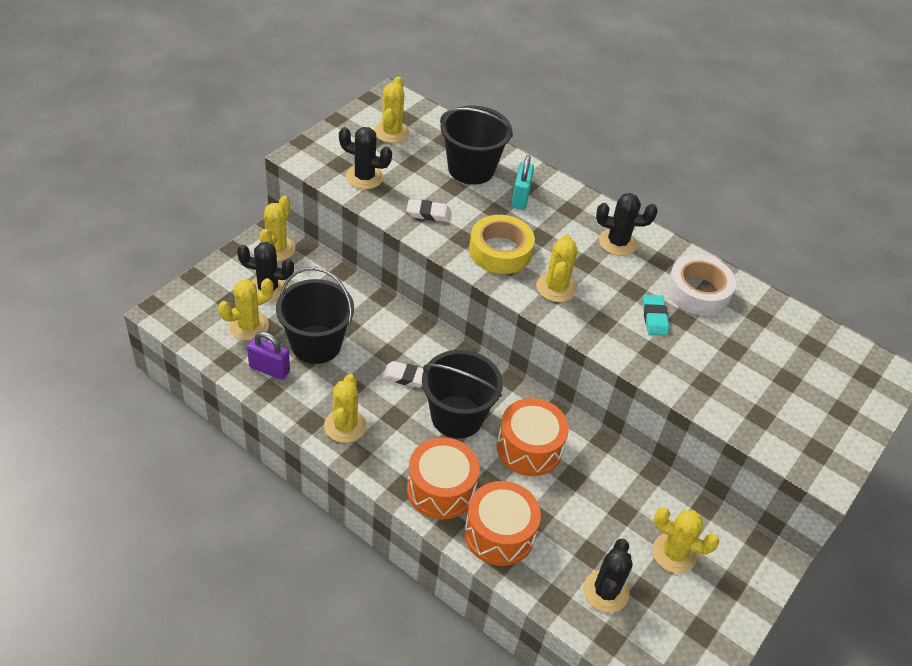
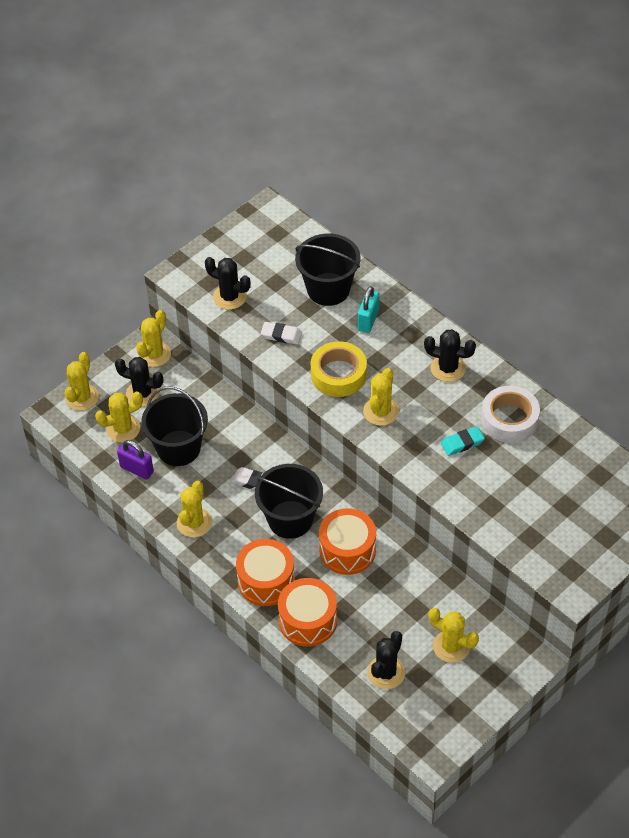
camera: 15 degrees right, 5 degrees up
(391, 132) = (261, 249): yellow cactus -> yellow cactus (82, 397)
(654, 317) = (462, 443): turquoise eraser -> turquoise eraser turned 60 degrees clockwise

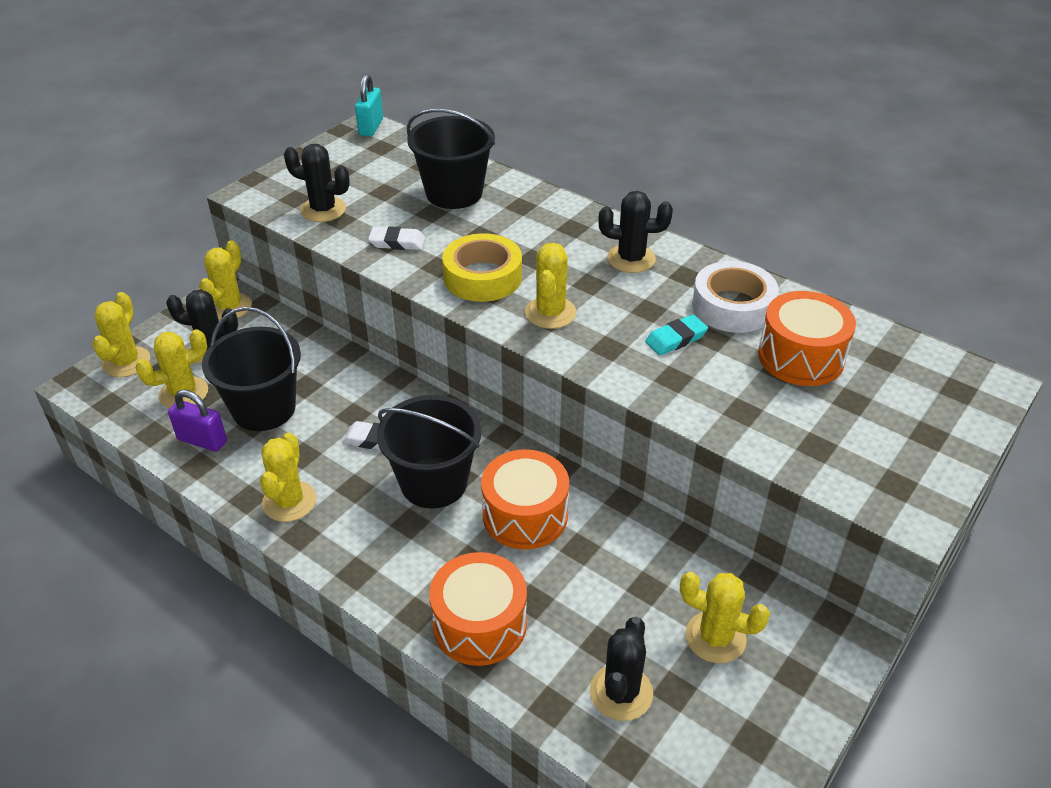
camera: 10 degrees left, 10 degrees down
(266, 581) = (406, 572): orange drum -> orange drum (801, 357)
(368, 320) = (512, 219): turquoise padlock -> turquoise padlock (371, 127)

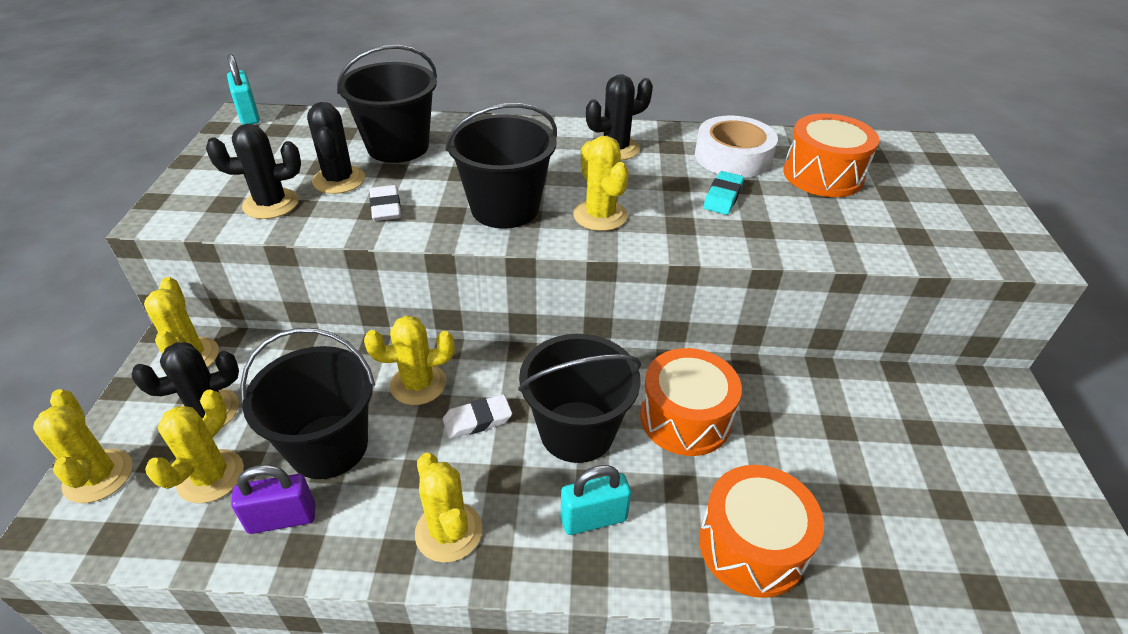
camera: 35 degrees left, 0 degrees up
(387, 545) = (593, 519): none -> turquoise padlock
(397, 242) = (386, 207): white eraser -> white eraser turned 75 degrees counterclockwise
(482, 277) = (505, 208): yellow tape -> black bucket
(621, 692) = (920, 533): black cactus -> black cactus (339, 180)
(715, 637) = (927, 439): yellow cactus -> yellow cactus (418, 384)

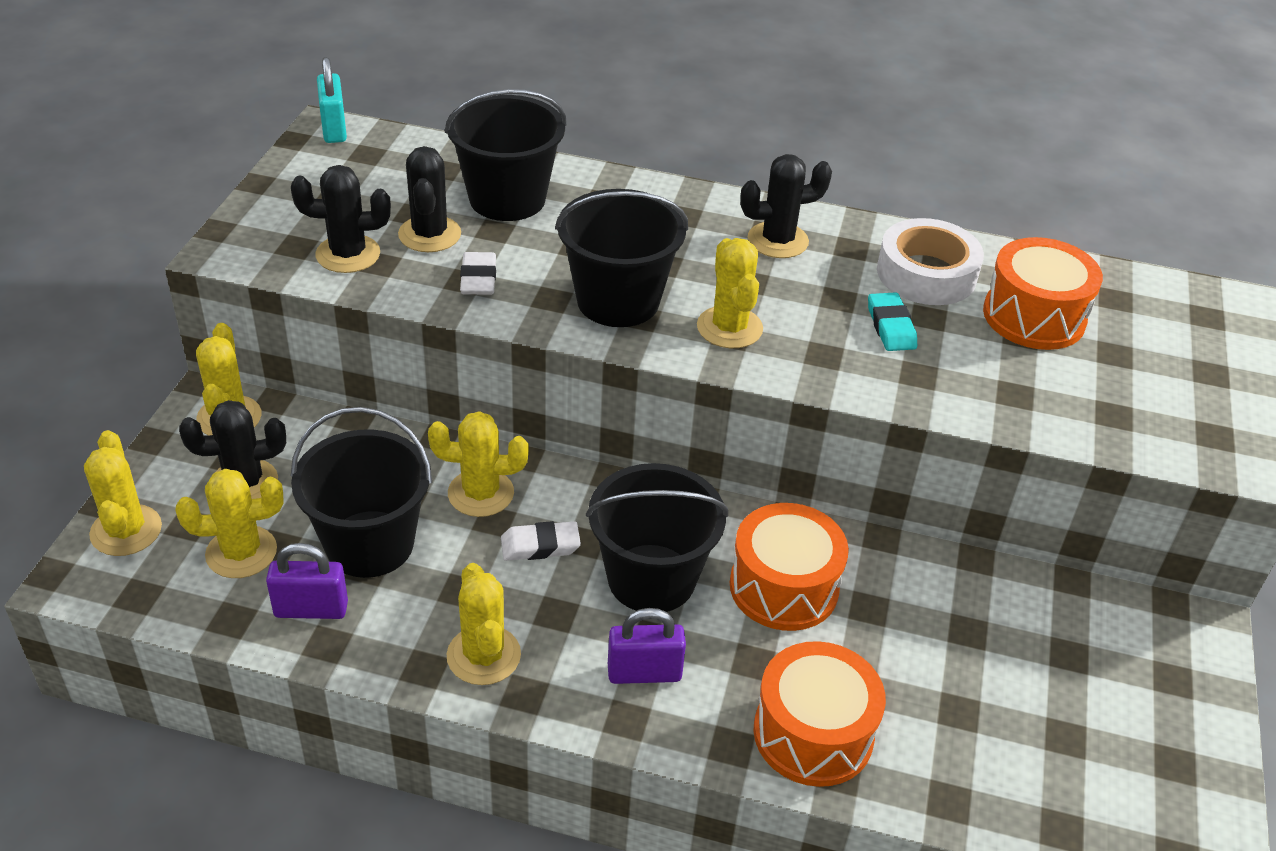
camera: 10 degrees right, 0 degrees up
(211, 476) = (241, 552): yellow cactus -> yellow cactus turned 45 degrees clockwise
(593, 519) = (644, 673): turquoise padlock -> purple padlock
(723, 197) = (890, 326): turquoise eraser -> turquoise eraser turned 45 degrees counterclockwise

